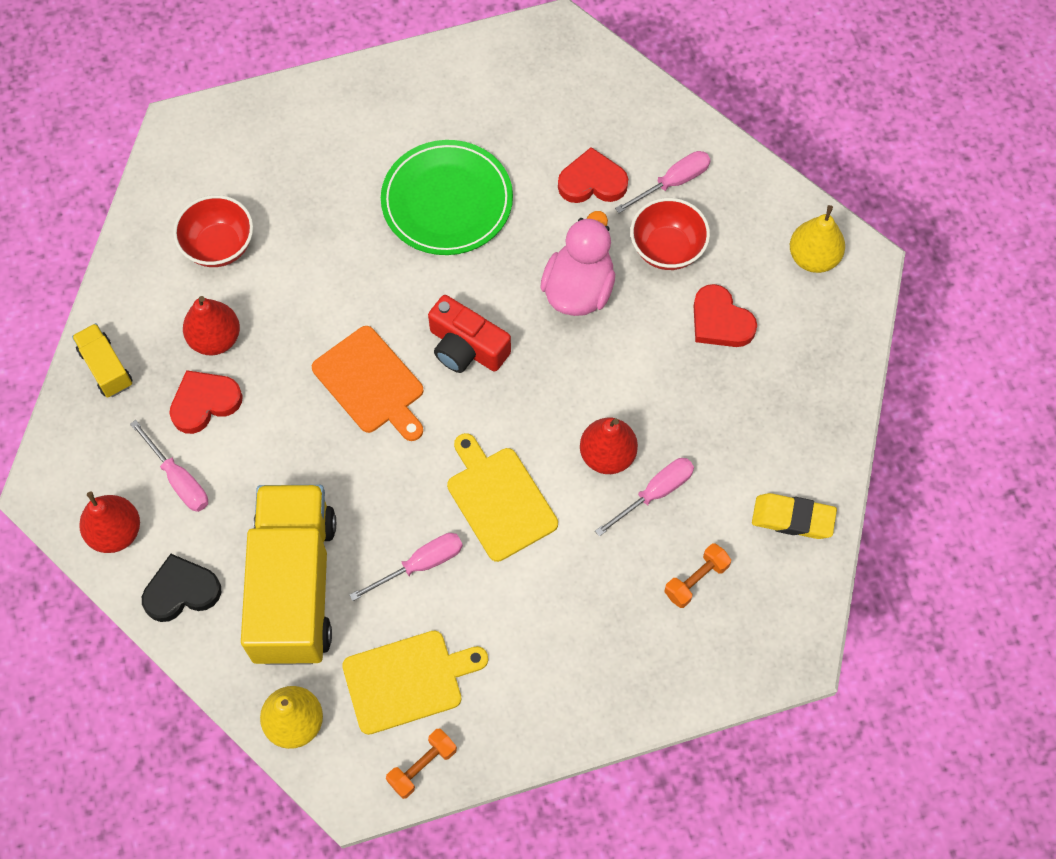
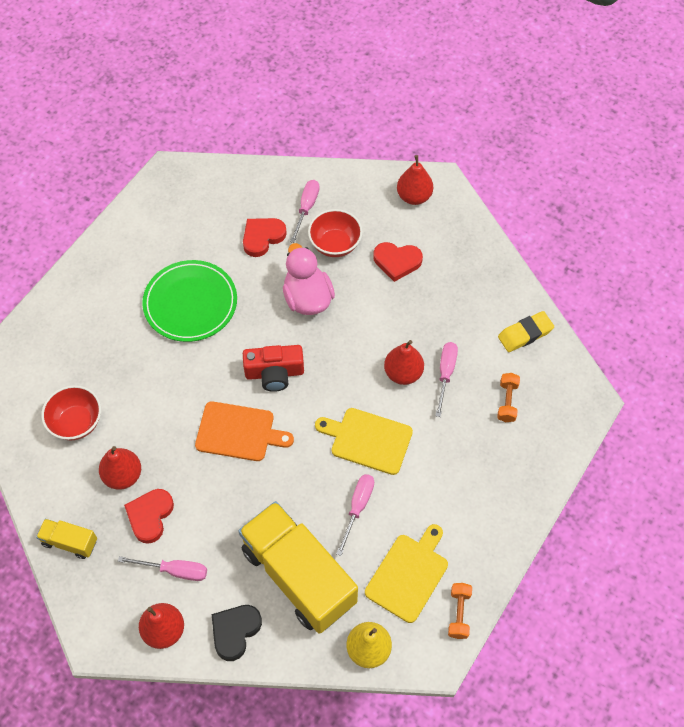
camera: 40 degrees left, 5 degrees down
(813, 258) = (414, 196): yellow pear -> red pear

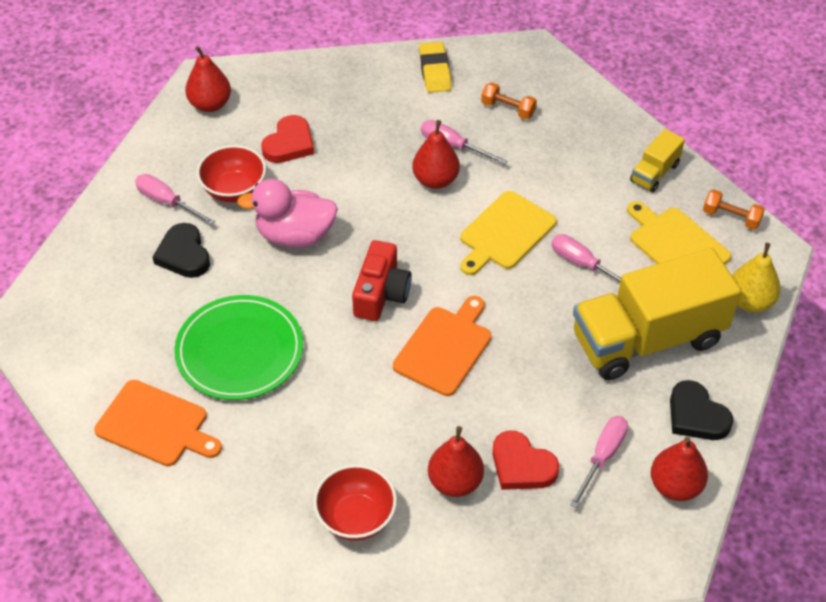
camera: 70 degrees left, 10 degrees down
(70, 542) = (526, 562): yellow truck -> yellow truck (654, 173)
(114, 278) = (155, 425): none -> orange cutting board
(262, 237) = (184, 254): red heart -> black heart

